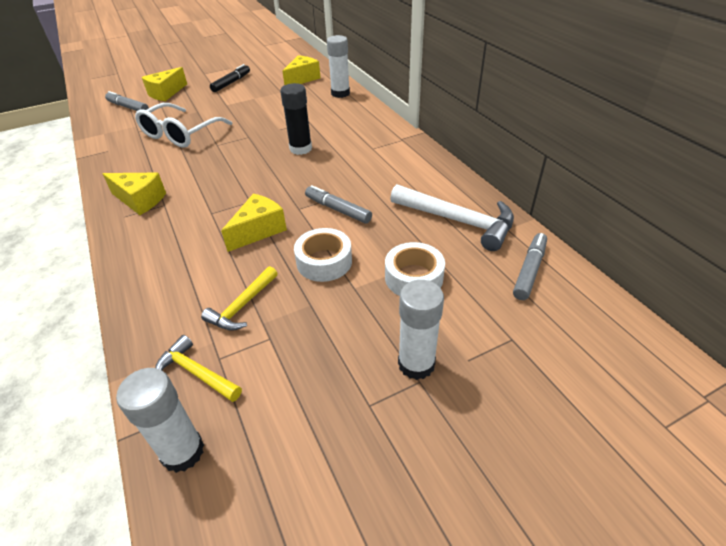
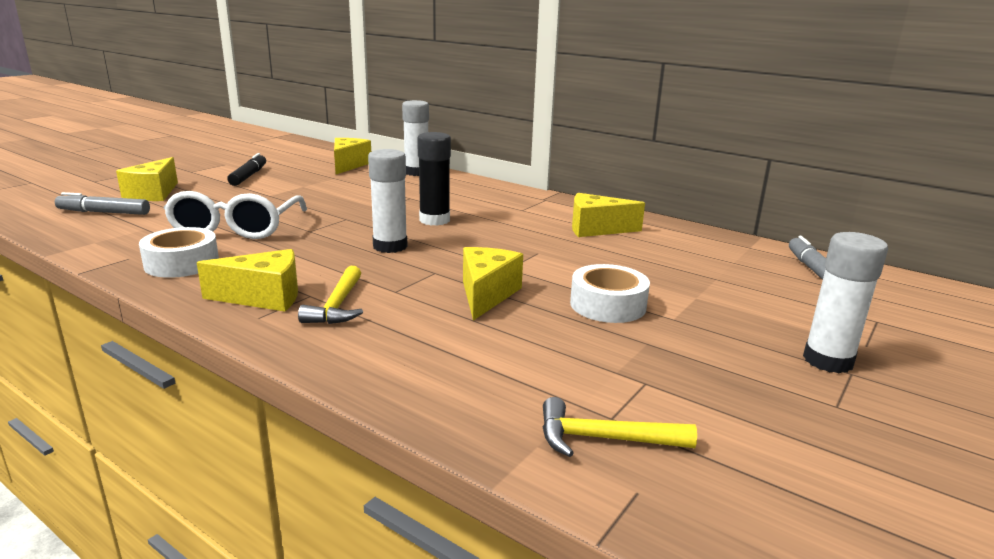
camera: 30 degrees left, 20 degrees down
(182, 451) = (704, 519): white glue stick -> white glue stick (390, 246)
(242, 306) = (568, 363): yellow hammer -> yellow hammer (337, 306)
(338, 210) = (557, 261): grey marker -> none
(404, 181) = (596, 229): none -> yellow cheese
(414, 277) = (721, 297): white tape -> white tape (182, 263)
(458, 221) = (697, 249): white hammer -> none

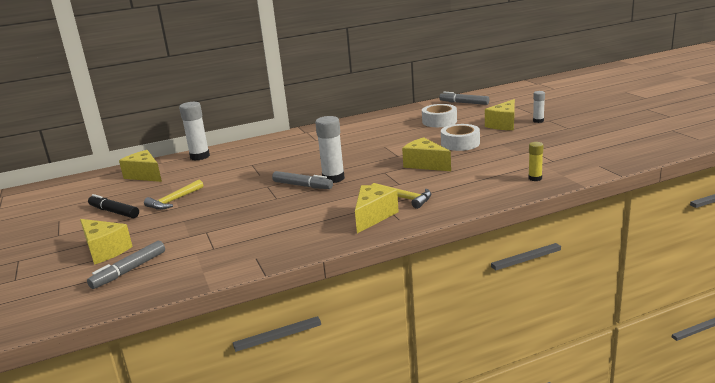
camera: 55 degrees left, 0 degrees up
(182, 263) = (289, 239): white tape -> white tape (439, 121)
(236, 228) = (240, 220): white glasses -> none
(356, 235) = (302, 185): none -> grey marker
(434, 220) = (304, 163): black glue stick -> none
(494, 411) = (535, 178): none -> yellow glue stick
(596, 229) = (368, 129): yellow cheese -> yellow cheese (503, 124)
(603, 439) = (566, 164): yellow hammer -> yellow hammer (174, 201)
(828, 361) = (538, 121): white glue stick -> white glue stick, size x0.56

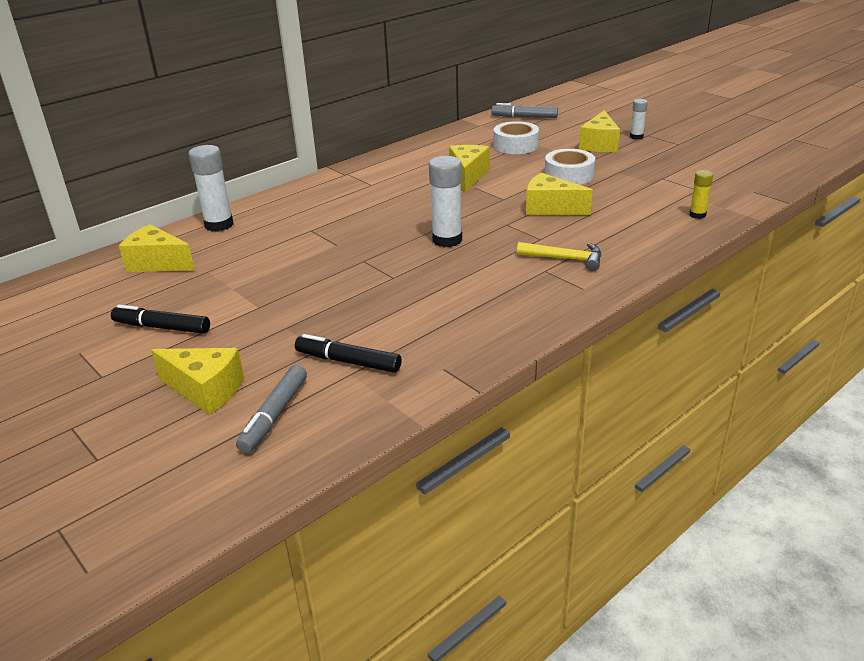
camera: 20 degrees left, 10 degrees up
(174, 201) = (243, 298): yellow hammer -> none
(200, 245) = (348, 362): none -> black marker
(302, 185) = (414, 255): grey marker -> none
(373, 216) = (548, 288): yellow cheese -> yellow cheese (468, 176)

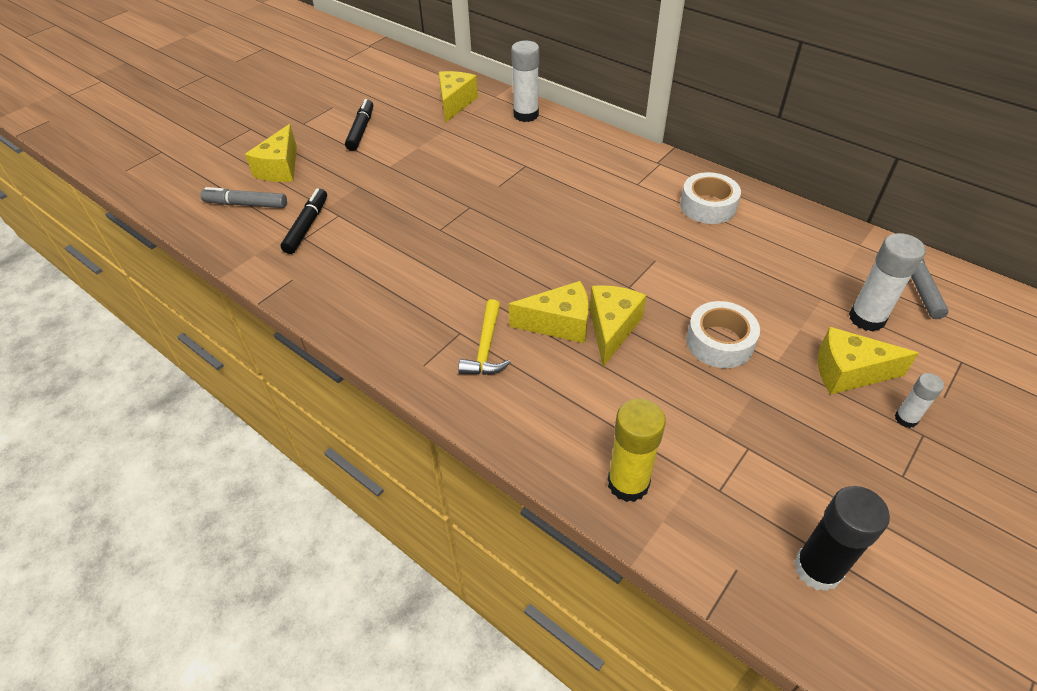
camera: 80 degrees right, 15 degrees up
(447, 240) = (517, 254): white glue stick -> white glue stick (867, 318)
(468, 176) = (684, 251): yellow cheese -> yellow cheese (559, 324)
(515, 145) = (801, 284): white tape -> white tape (708, 206)
(697, 215) = (628, 483): yellow glue stick -> yellow glue stick, size x1.80
(746, 171) = (817, 568): none -> black glue stick

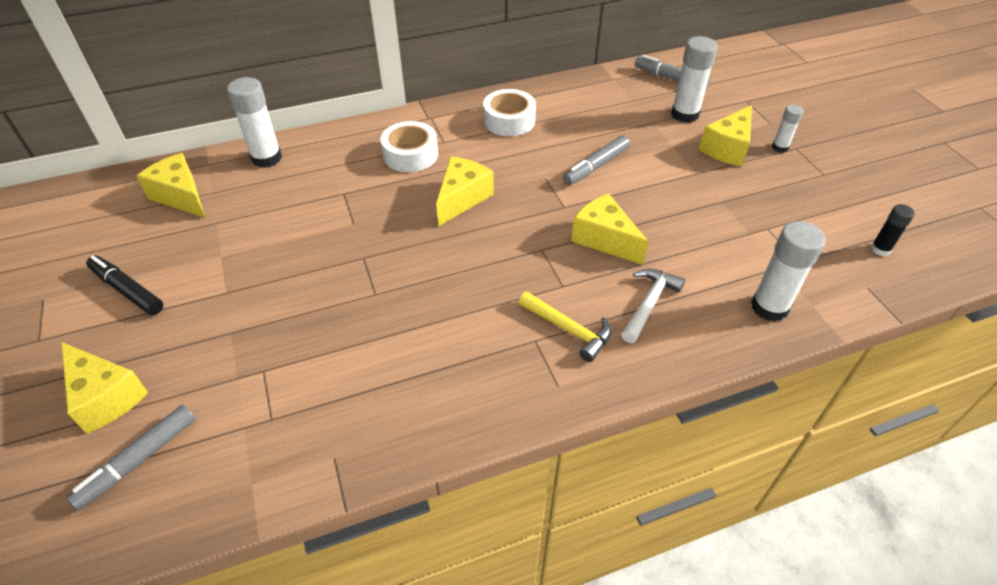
camera: 60 degrees left, 0 degrees up
(307, 226) = (252, 408): black marker -> none
(557, 388) = (649, 303): none -> white hammer
(559, 324) = (575, 268): yellow cheese -> yellow cheese (462, 198)
(628, 483) = (769, 307): yellow glue stick -> white glue stick
(706, 285) = (596, 166): none -> grey marker
(719, 342) = (660, 190): white tape -> white tape (410, 154)
(817, 568) = (880, 249): black glue stick -> black glue stick, size x0.56

